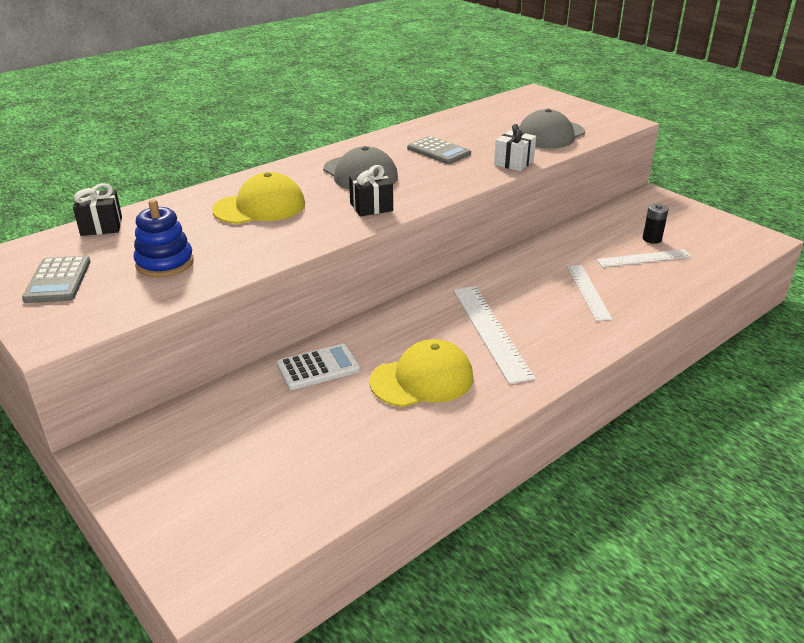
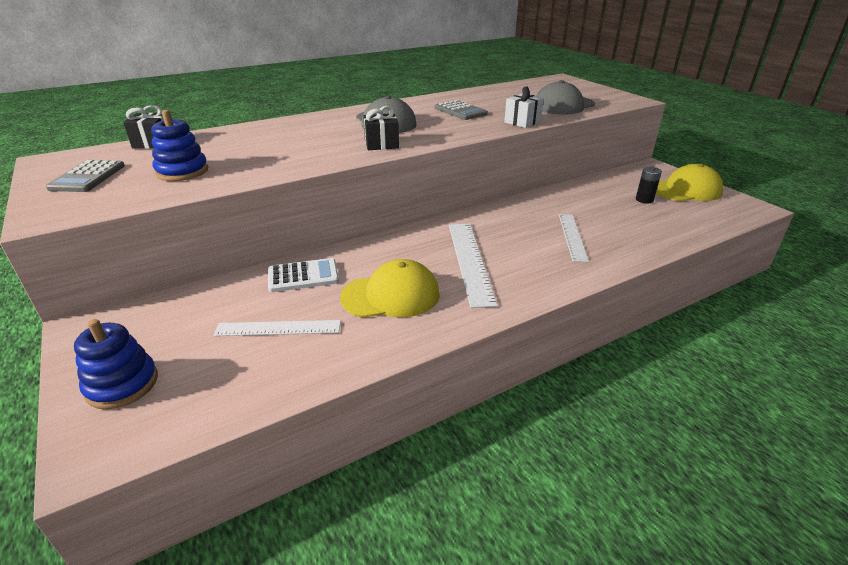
camera: 10 degrees right, 0 degrees up
(186, 506) = (122, 384): none -> blue stacking toy
(260, 207) = (288, 139): yellow cap -> yellow cap (685, 190)
(643, 258) = (632, 214): white ruler -> white ruler (278, 328)

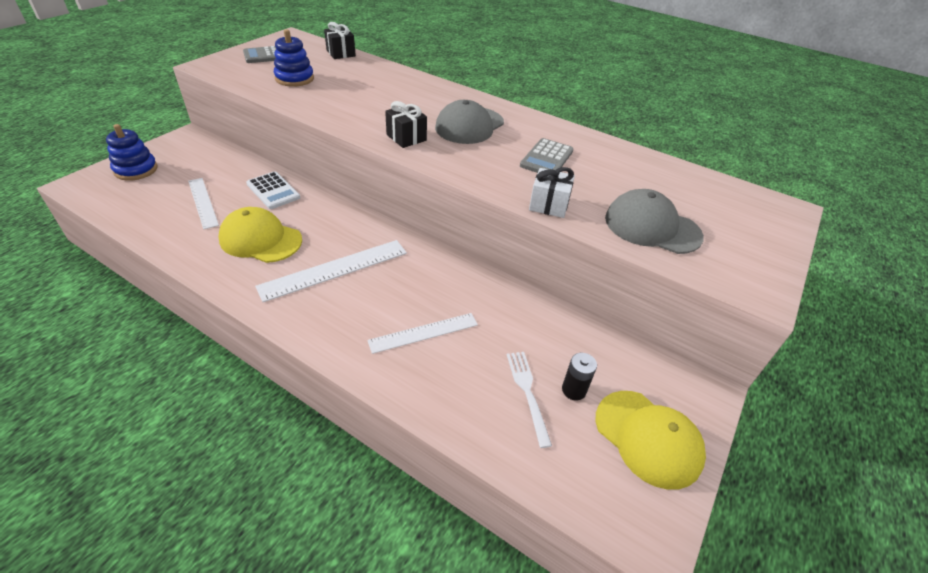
camera: 60 degrees right, 10 degrees up
(391, 295) = (260, 239): yellow cap -> yellow cap turned 150 degrees clockwise
(643, 214) = (527, 392): none -> white fork

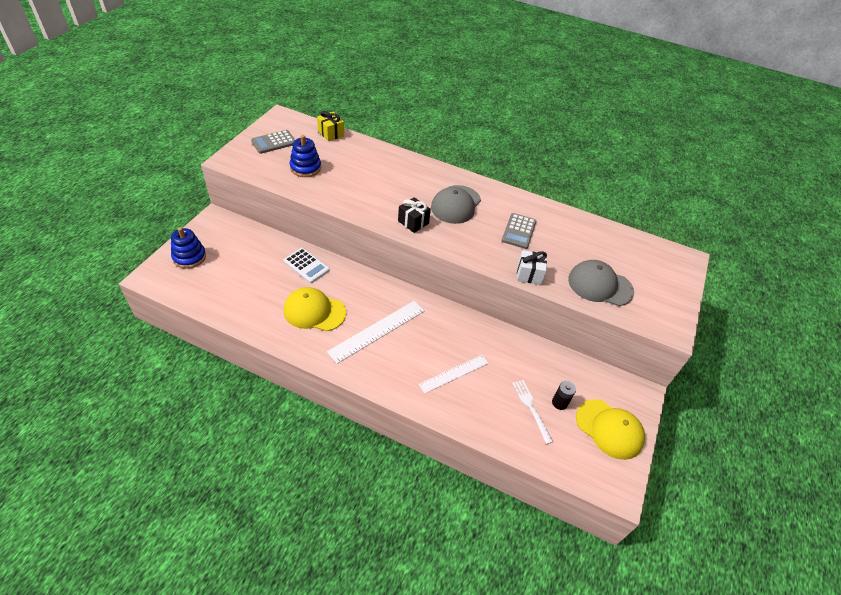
camera: 10 degrees left, 5 degrees up
(203, 202) = (257, 283): white ruler -> none
(341, 53) = (331, 133): black gift -> yellow gift

